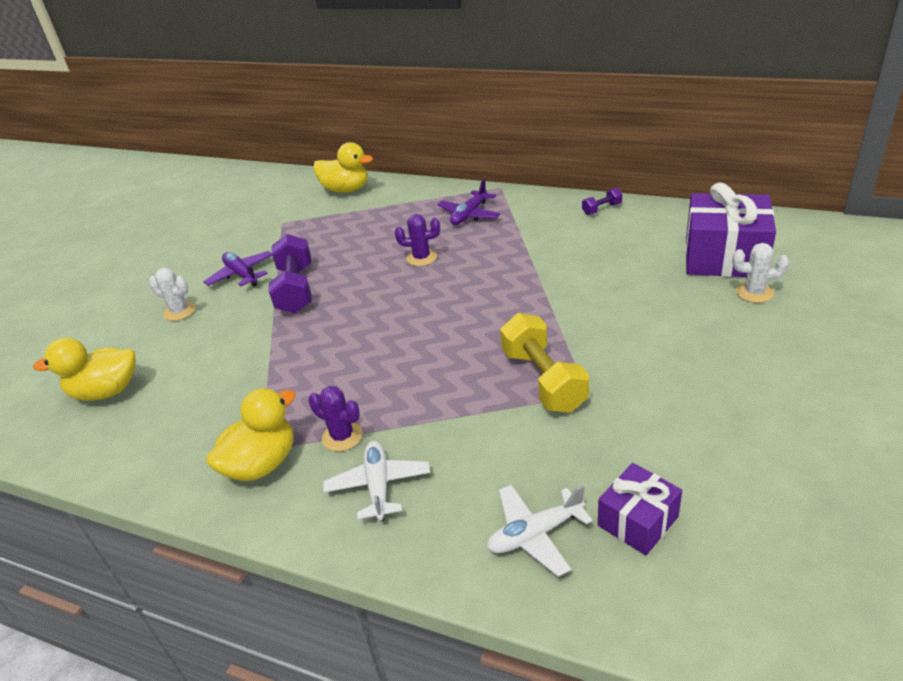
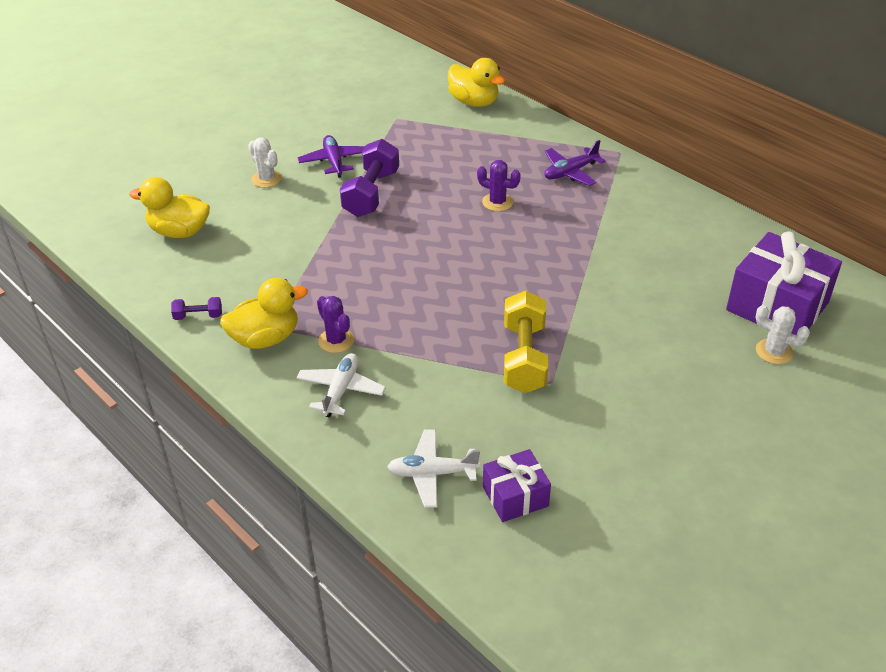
camera: 20 degrees right, 5 degrees up
(602, 209) = (700, 212): purple dumbbell -> purple dumbbell (198, 316)

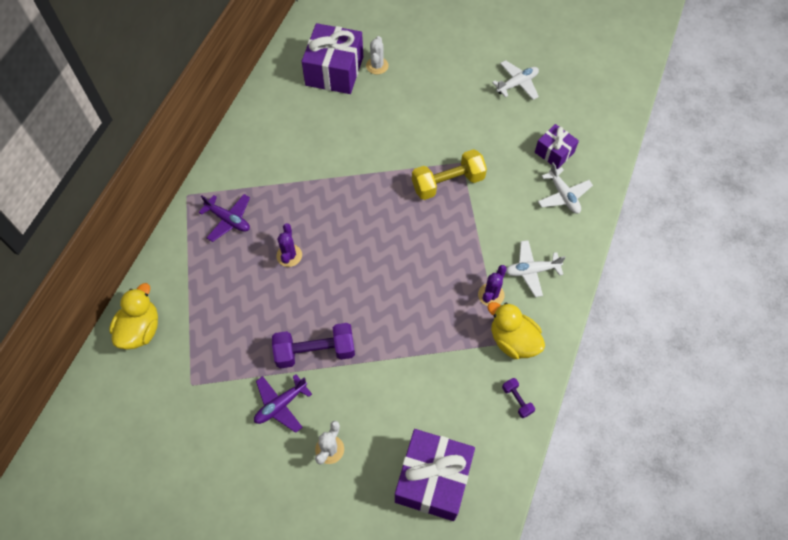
camera: 115 degrees left, 20 degrees up
(179, 232) = (433, 479): yellow duck -> purple gift
(678, 506) = (517, 84): none -> white plane

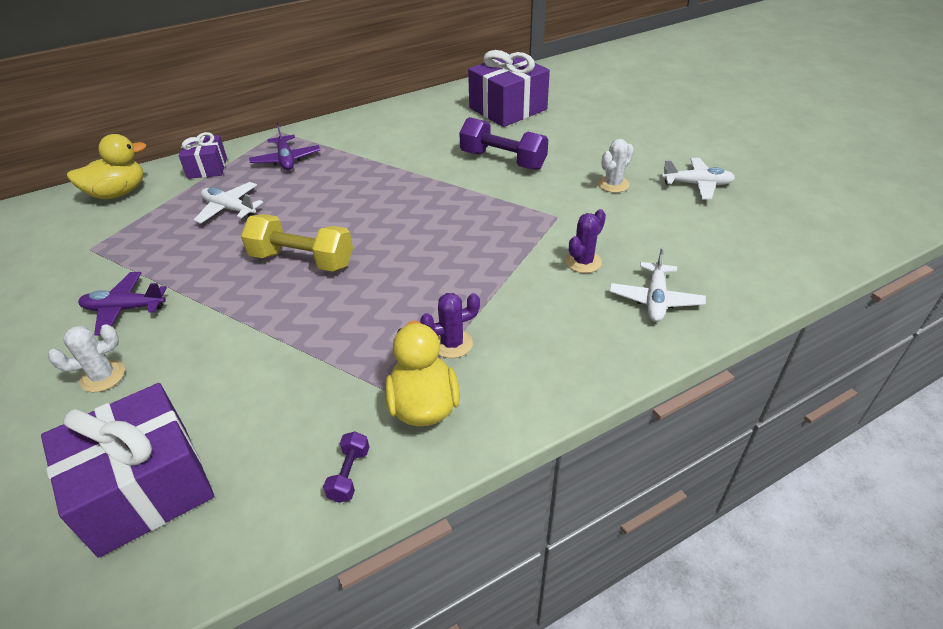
camera: 40 degrees right, 20 degrees down
(289, 255) = (298, 205): purple cactus -> purple cactus (583, 262)
(315, 351) = (214, 286): purple dumbbell -> purple dumbbell (503, 160)
(377, 66) = (553, 119): white cactus -> white cactus (613, 184)
(448, 183) = (522, 225): yellow dumbbell -> yellow dumbbell (302, 260)
(531, 271) = (530, 348): white plane -> white plane (229, 209)
(554, 152) = (685, 256): purple gift -> purple gift (207, 168)

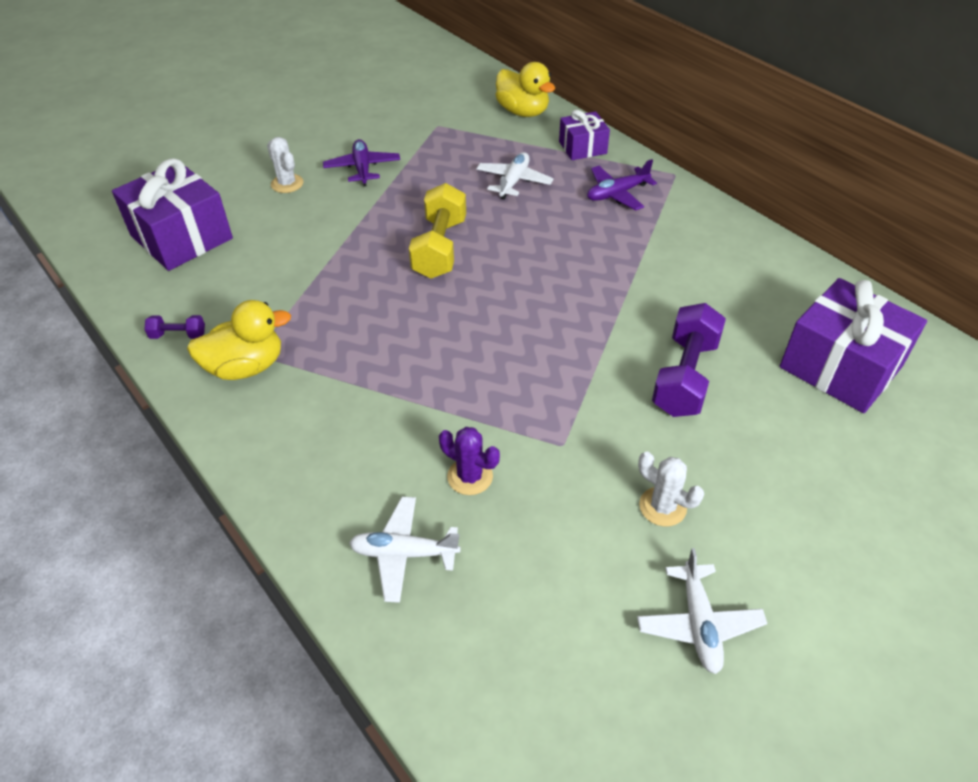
camera: 80 degrees right, 5 degrees up
(452, 343) = (324, 375): purple cactus -> none

